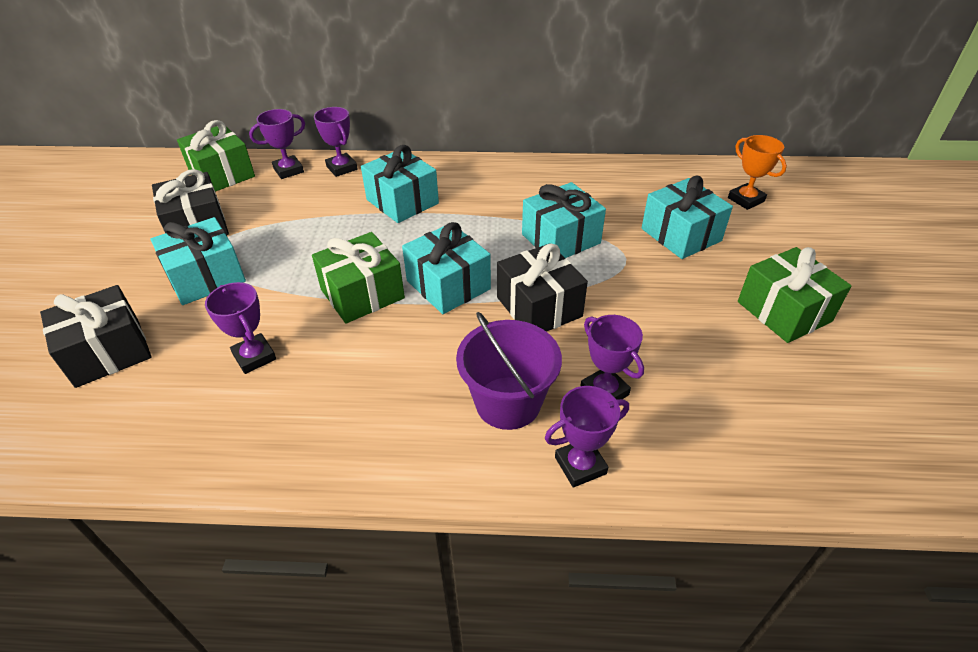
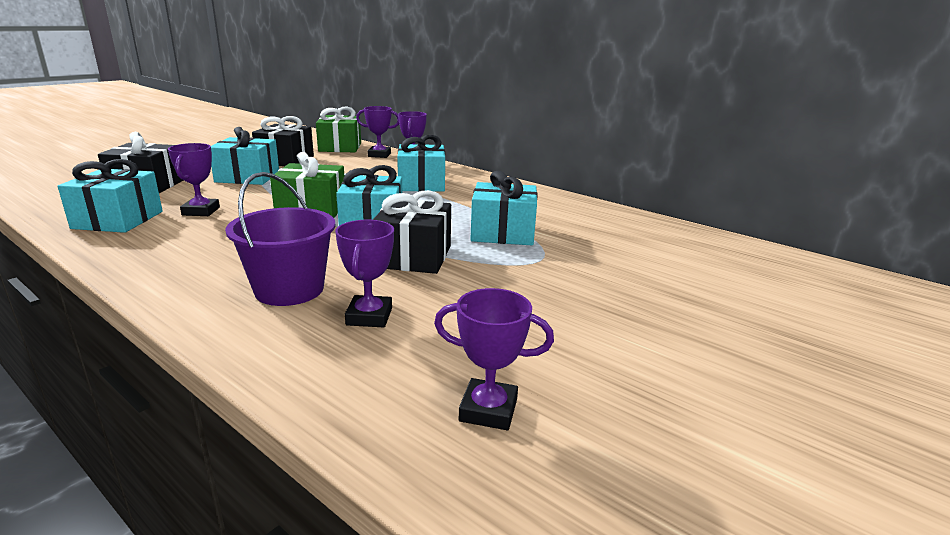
camera: 35 degrees right, 20 degrees down
(580, 465) = (265, 344): purple trophy -> purple trophy (488, 410)
(681, 235) = (621, 265): turquoise gift -> turquoise gift (118, 220)
(746, 200) = (739, 269): orange trophy -> none
(784, 311) = (648, 348): green gift -> none

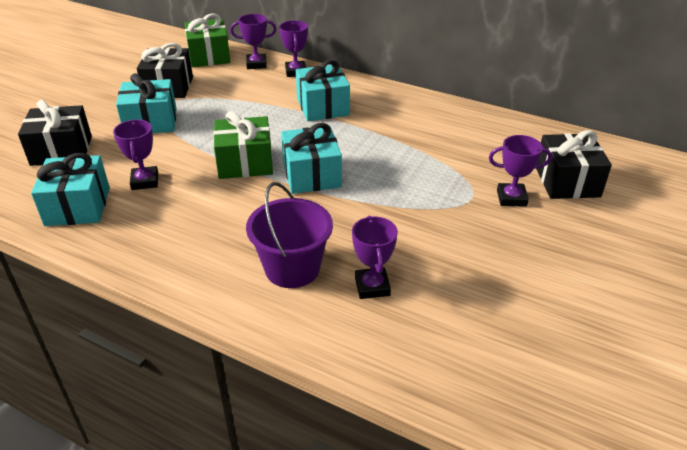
camera: 10 degrees left, 15 degrees up
(413, 257) = (369, 211): black gift -> black gift (567, 181)
(488, 410) = (499, 358): purple trophy -> purple trophy (511, 198)
(503, 233) = (428, 167): turquoise gift -> none

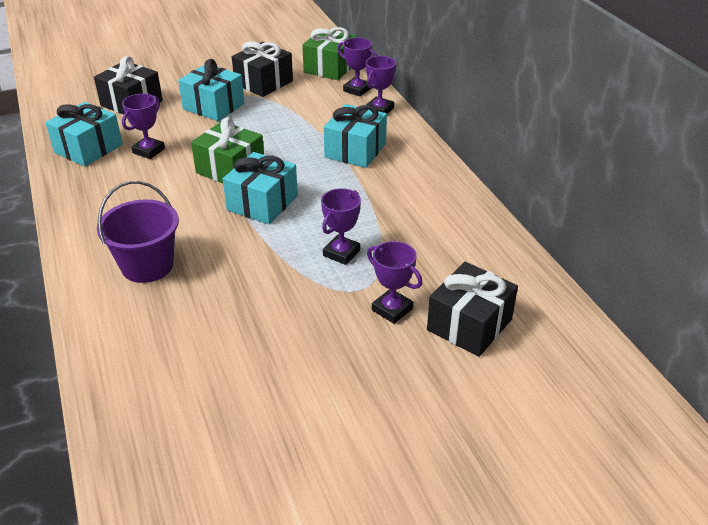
camera: 40 degrees right, 0 degrees up
(372, 286) = (177, 311): purple trophy -> purple trophy (341, 253)

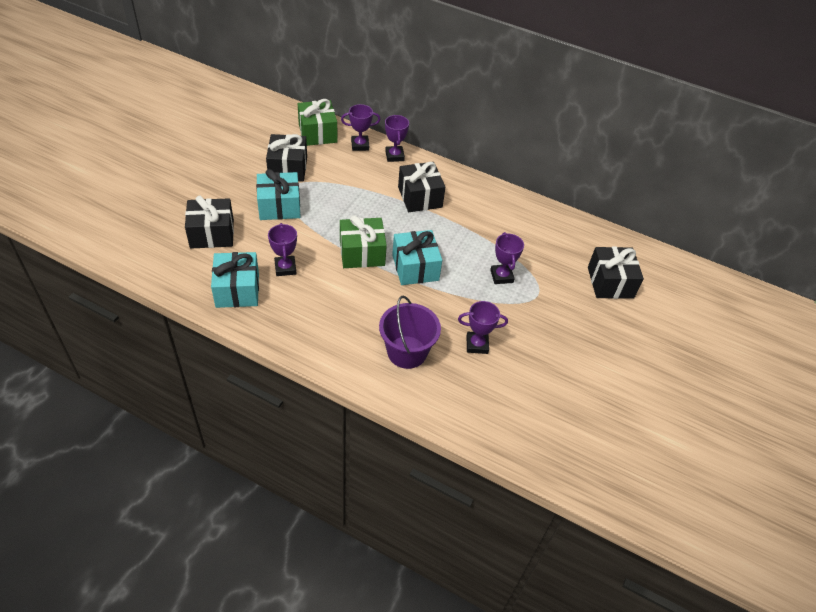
camera: 45 degrees left, 10 degrees up
(355, 150) = (420, 197): turquoise gift -> black gift
(392, 309) = (567, 296): purple trophy -> purple trophy (477, 344)

